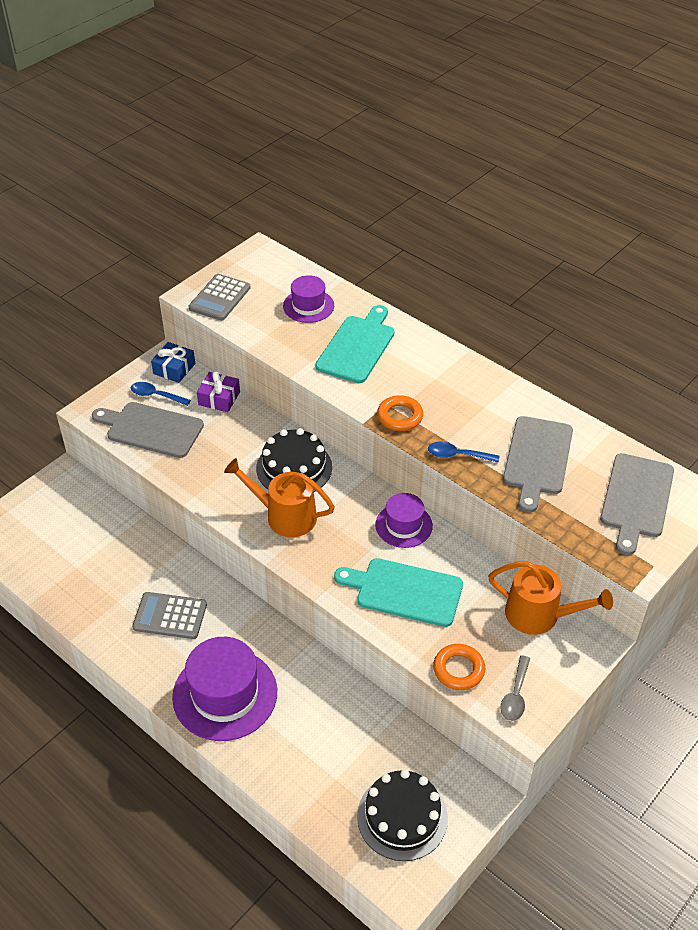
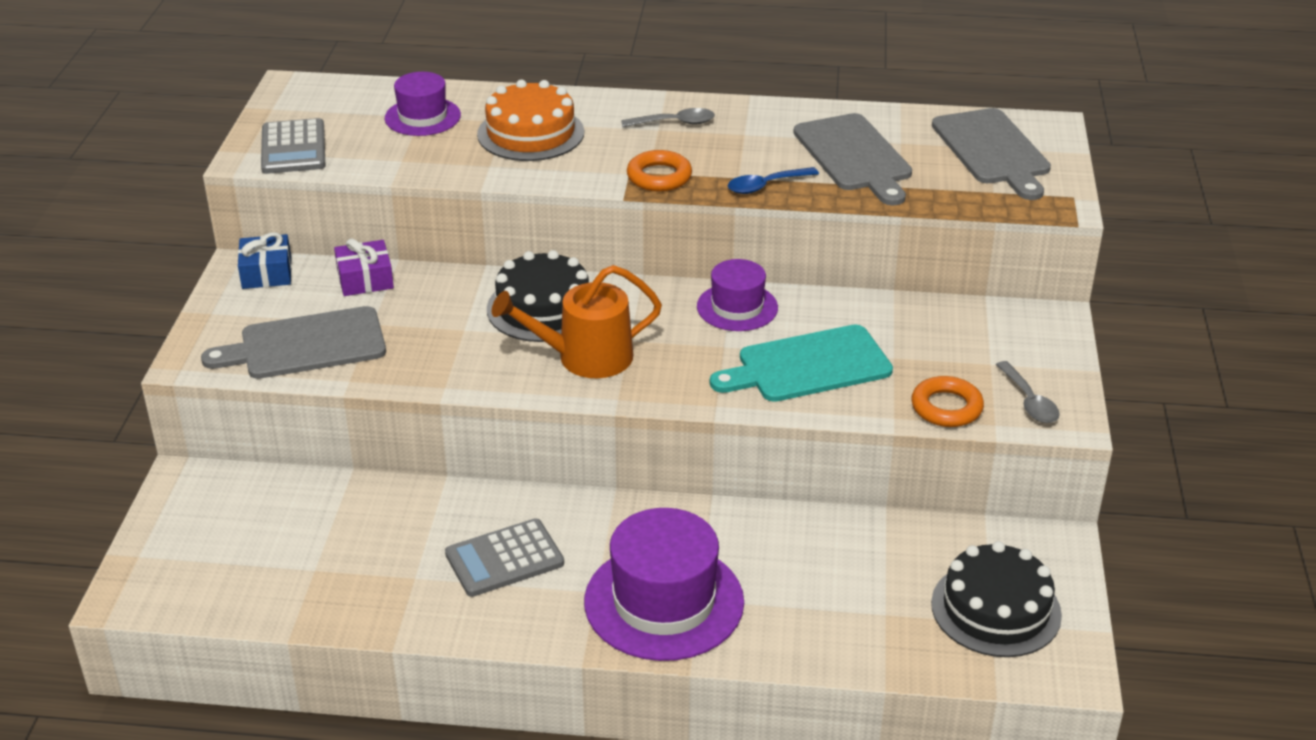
camera: 35 degrees left, 10 degrees down
(156, 395) = (272, 309): blue spoon -> none
(357, 347) = (530, 133): turquoise cutting board -> orange cake
(450, 378) = (675, 123): none -> grey spoon
(539, 615) = (973, 322): orange watering can -> none

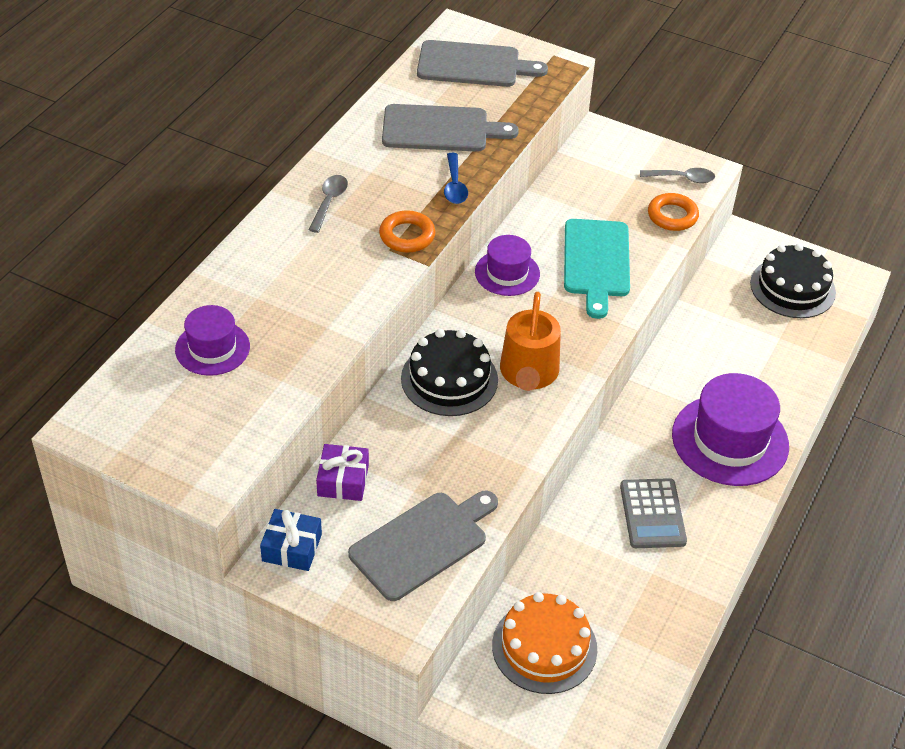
camera: 70 degrees left, 10 degrees up
(293, 148) = (210, 449): grey calculator -> none
(306, 345) = (423, 543): grey cutting board -> grey cutting board turned 135 degrees counterclockwise
(530, 133) = (289, 288): orange cake -> orange cake (544, 647)

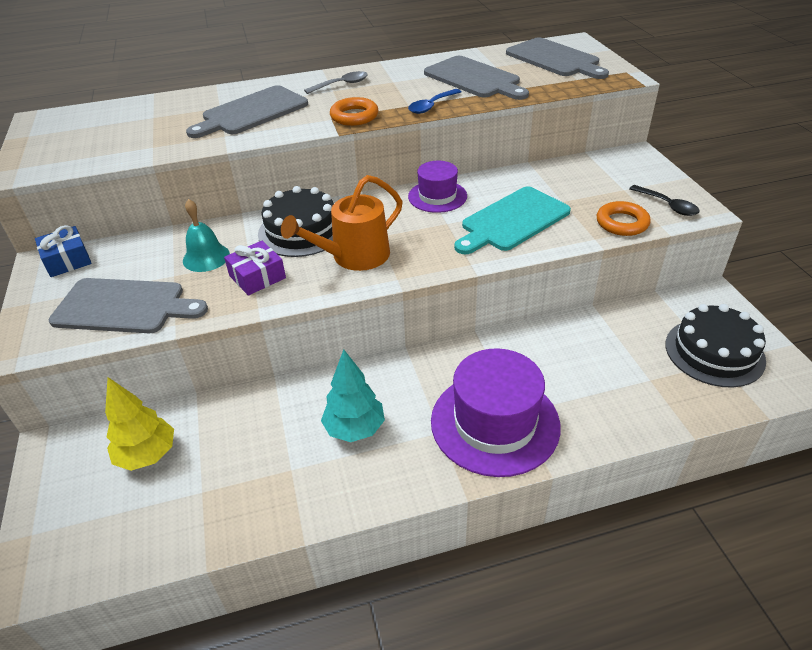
camera: 50 degrees right, 5 degrees down
(212, 348) = (154, 117): purple hat -> none
(302, 286) = (252, 112): none -> grey cutting board
(343, 480) = (152, 245): purple gift -> purple gift (257, 277)
(412, 457) = (206, 257): none -> turquoise bell
(544, 647) = (148, 455): orange cake -> yellow tree
(652, 514) = (355, 429): grey calculator -> turquoise tree
(682, 178) = (667, 205): grey spoon -> black spoon

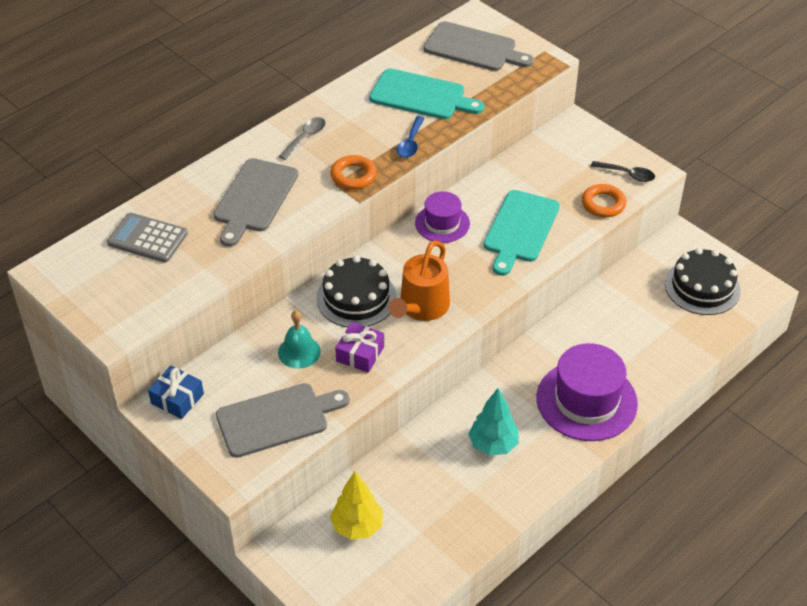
camera: 30 degrees left, 5 degrees up
(136, 117) = (147, 238): none -> grey calculator
(474, 79) = (421, 96): grey cutting board -> turquoise cutting board

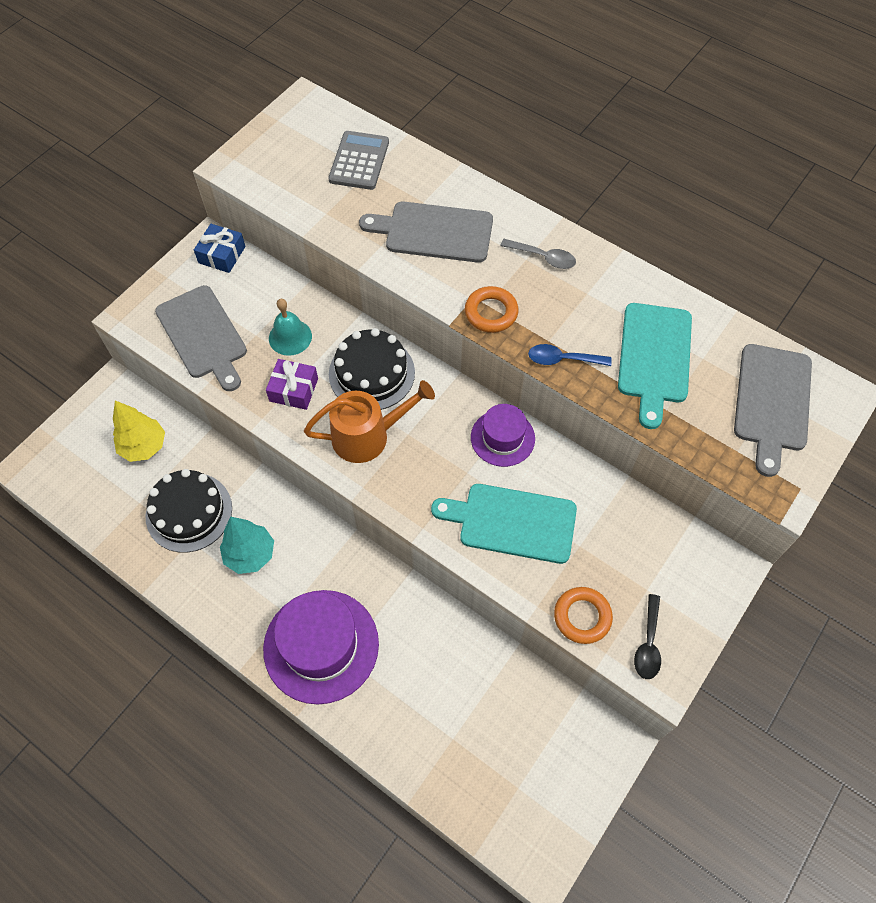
camera: 80 degrees right, 15 degrees up
(421, 307) = (367, 436): orange watering can -> orange watering can turned 150 degrees clockwise
(702, 287) = (529, 778): black cake -> black cake (189, 512)

